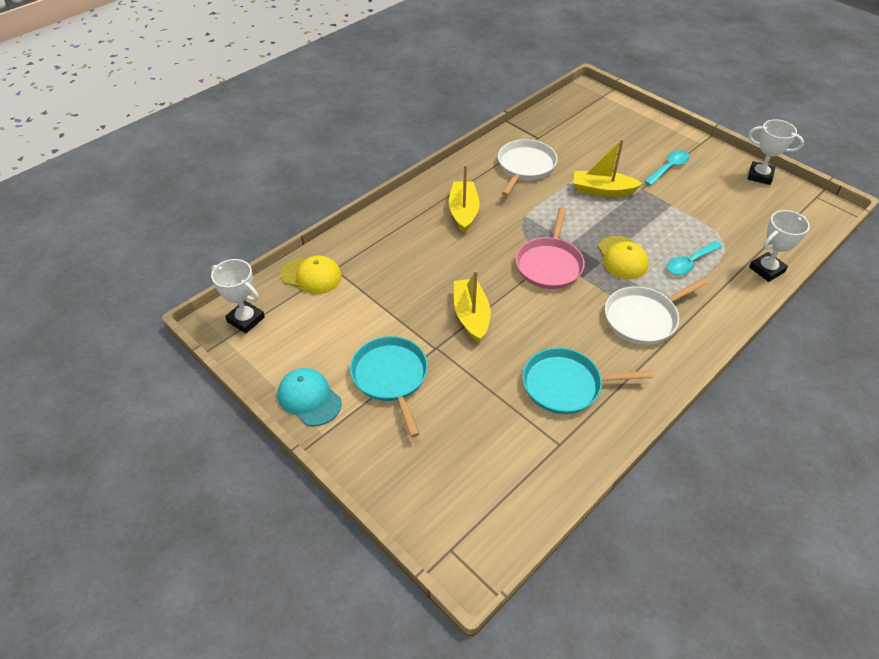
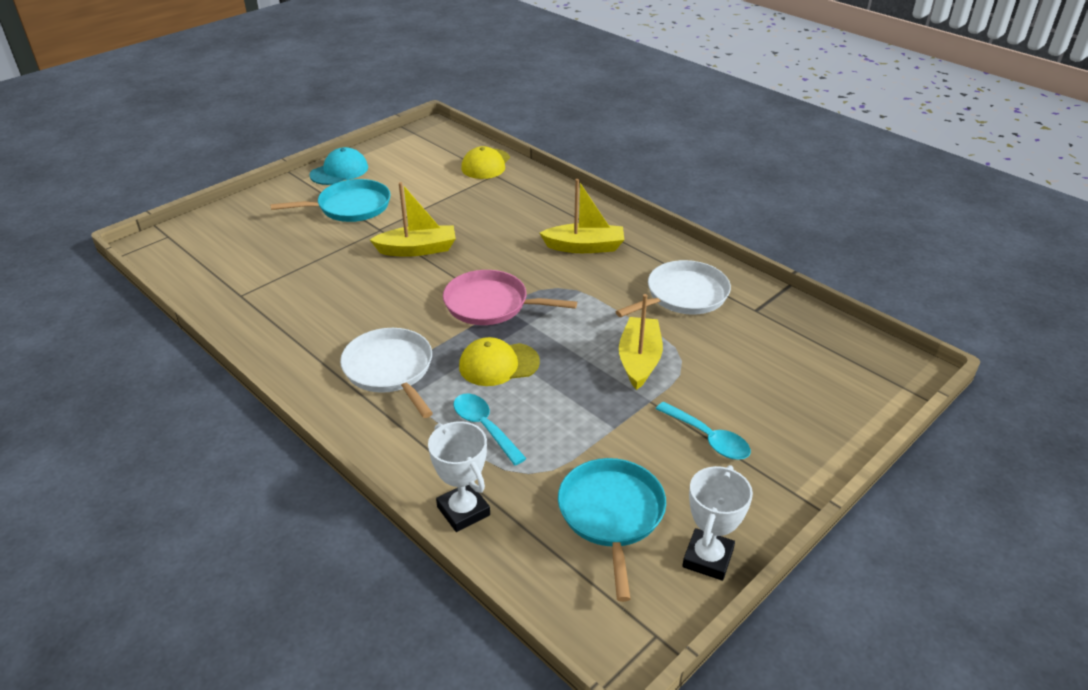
camera: 90 degrees right, 10 degrees down
(246, 319) = (434, 139): white trophy -> none
(525, 166) = (683, 295): white pan -> white pan turned 60 degrees counterclockwise
(566, 385) = (309, 304): turquoise pan -> turquoise pan (611, 514)

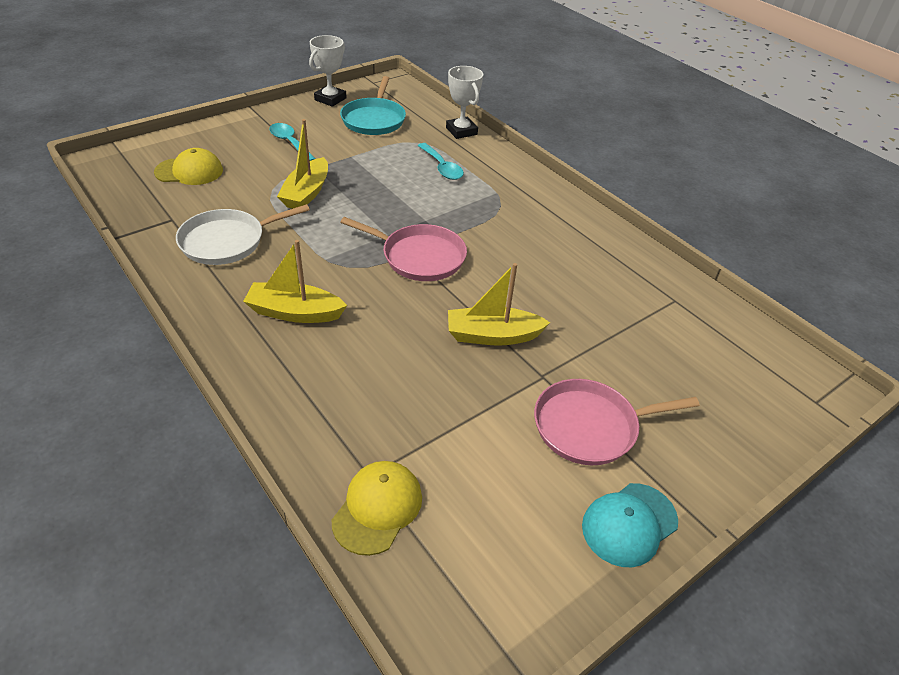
camera: 175 degrees left, 5 degrees up
(350, 207) = (590, 426): turquoise pan -> pink pan
(390, 370) = (512, 212): white pan -> none
(498, 364) = (423, 205): yellow cap -> yellow cap (189, 171)

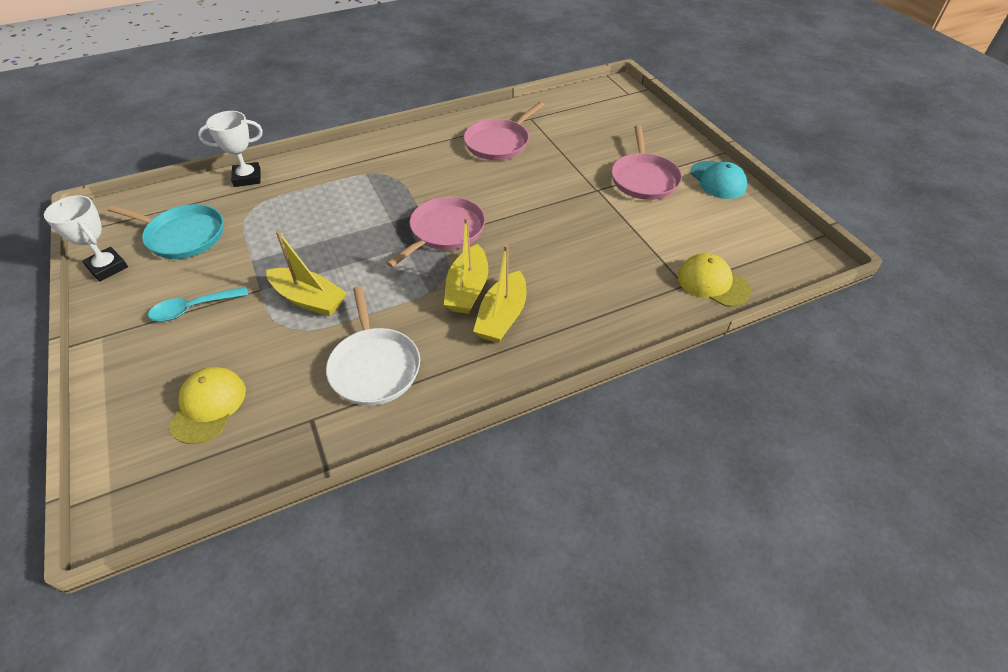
camera: 75 degrees left, 5 degrees up
(442, 167) = (308, 199): turquoise spoon -> none
(492, 335) = (552, 206): yellow boat -> yellow boat (467, 289)
(603, 278) = (499, 142): none -> pink pan

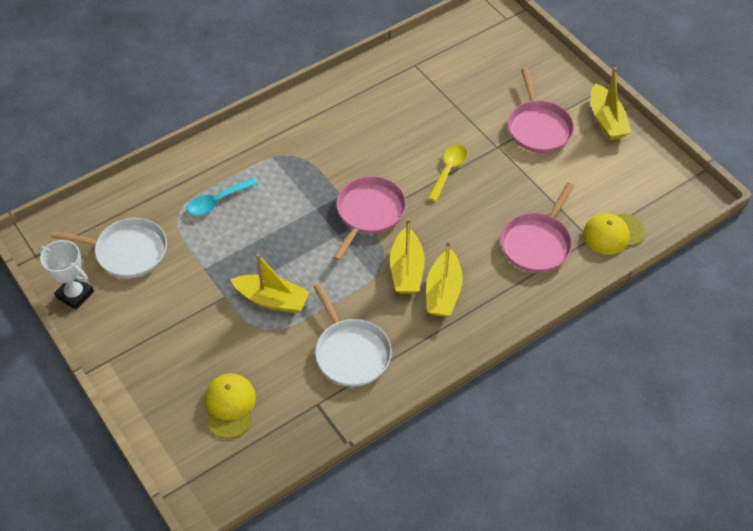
camera: 10 degrees left, 5 degrees up
(182, 236) = (127, 251): turquoise pan -> white pan
(193, 308) = (174, 323): turquoise spoon -> turquoise spoon (217, 201)
(247, 178) = (158, 177): white trophy -> none
(499, 142) = (391, 101): pink pan -> pink pan (537, 243)
(540, 204) = (448, 170): none -> yellow spoon
(712, 283) = (613, 234): yellow cap -> yellow cap turned 45 degrees counterclockwise
(718, 180) = (606, 120): turquoise cap -> yellow boat

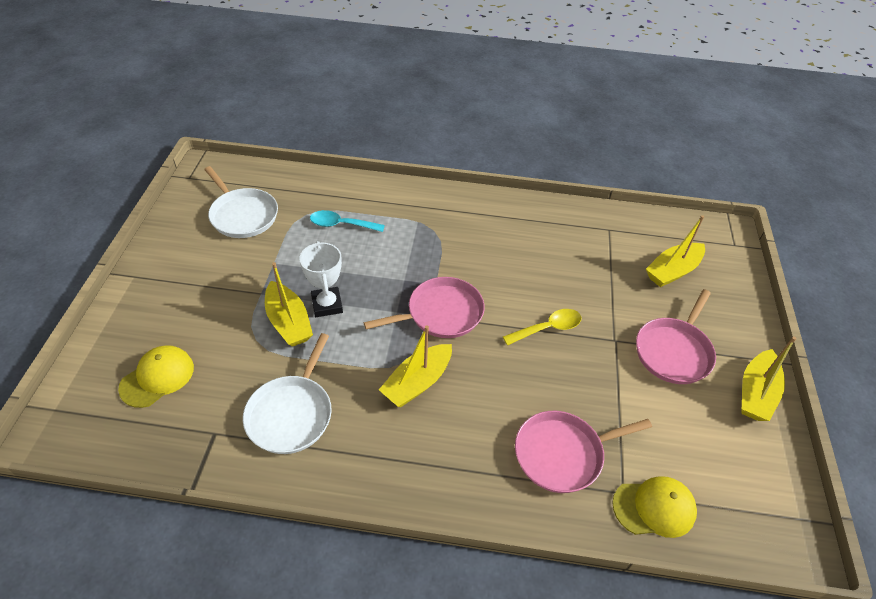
camera: 40 degrees right, 5 degrees down
(75, 294) = (176, 218): white trophy -> white trophy (327, 305)
(443, 292) = (426, 427): yellow boat -> yellow boat (672, 271)
(613, 234) = (654, 508): yellow cap -> yellow cap turned 150 degrees clockwise

